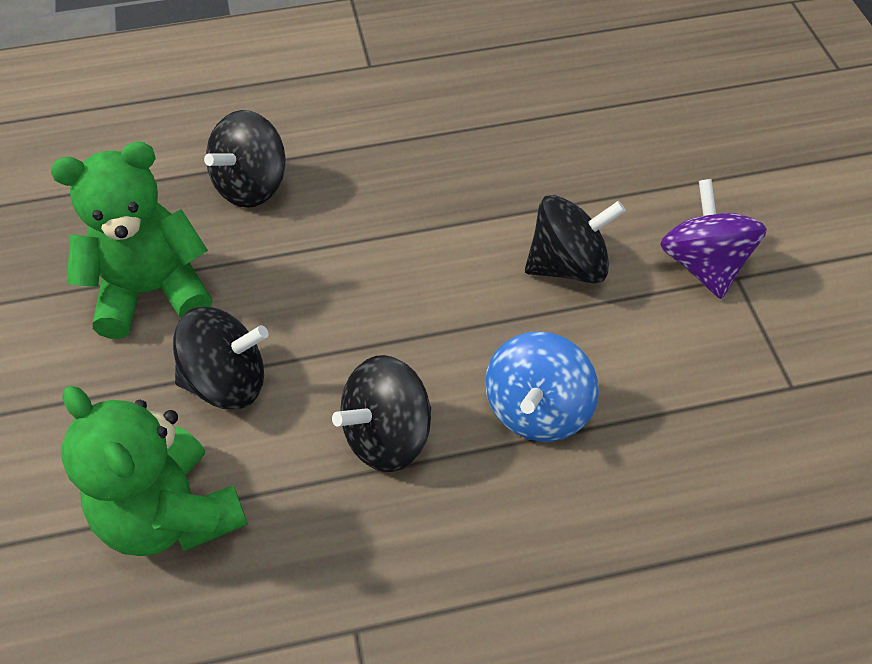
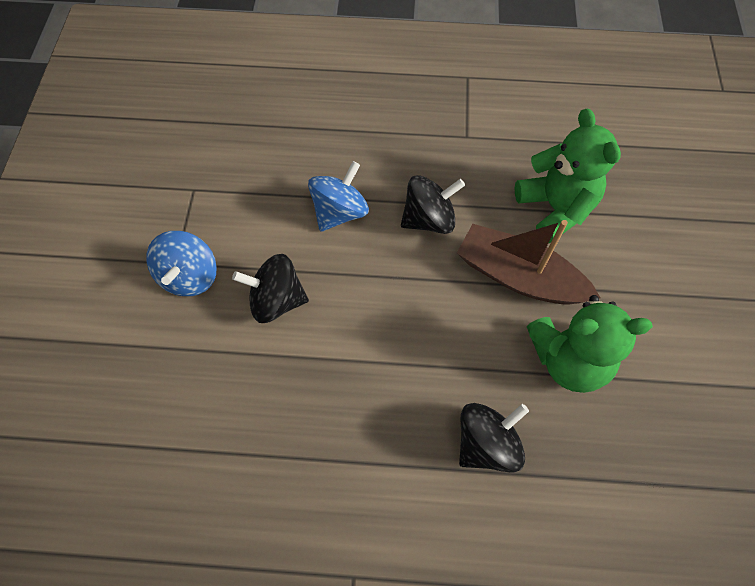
camera: 165 degrees left, 10 degrees up
(227, 382) = (519, 277): black spinning top -> brown boat
(704, 265) = (189, 277): purple spinning top -> blue spinning top

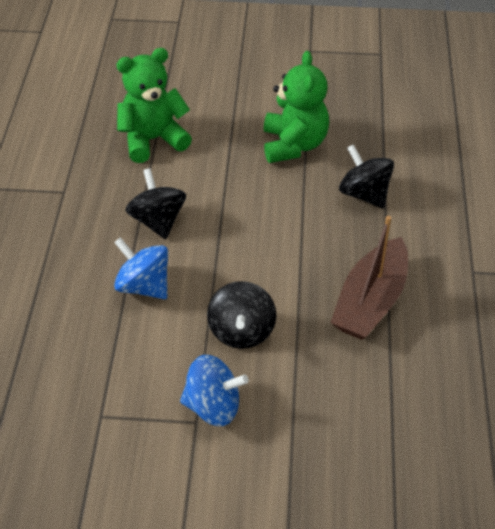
camera: 90 degrees left, 15 degrees down
(519, 277) = (220, 166): brown boat -> brown boat (371, 301)

